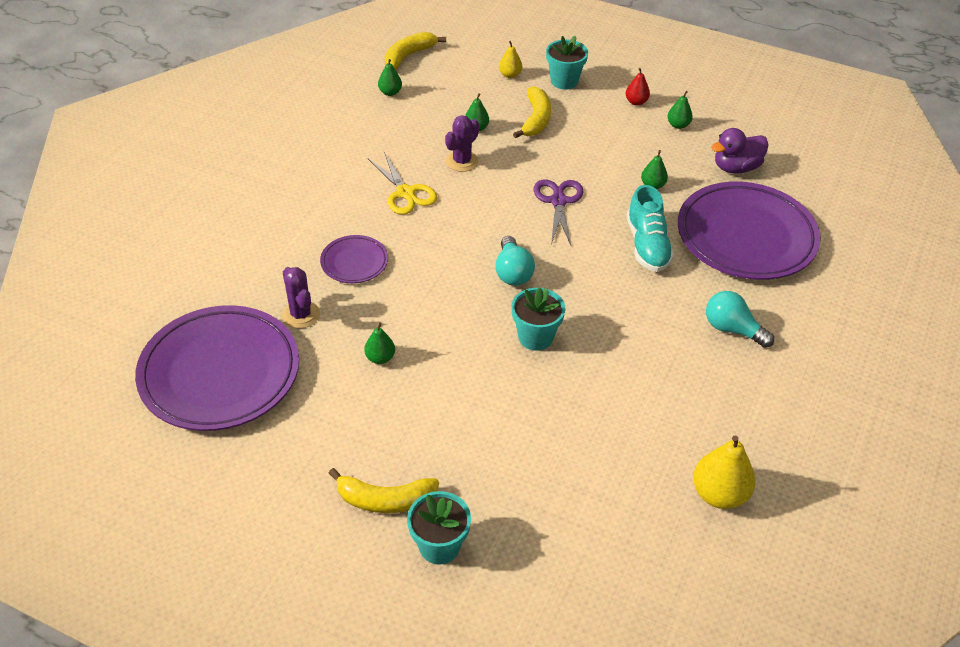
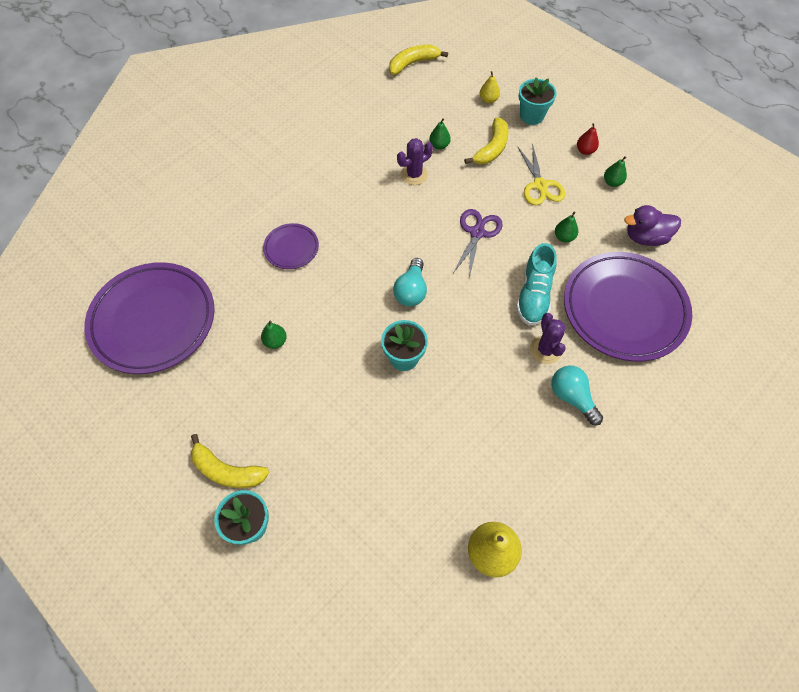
camera: 20 degrees right, 15 degrees up
(301, 315) = (232, 285): purple cactus -> purple cactus (545, 350)
(390, 92) = (384, 95): green pear -> none
(405, 193) = (357, 194): yellow scissors -> yellow scissors (540, 185)

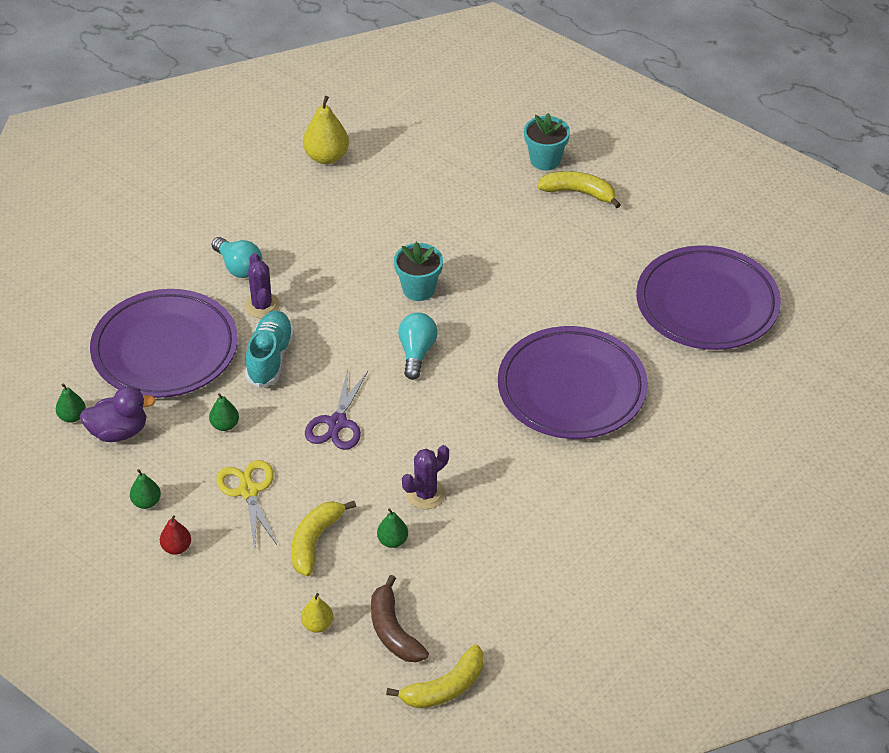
camera: 175 degrees right, 15 degrees down
(275, 341) = (563, 294): green pear -> green pear (72, 417)
(291, 248) = (571, 389): purple plate -> purple plate, size x2.14
(441, 94) = (393, 631): none -> brown banana
(531, 116) = (250, 600): turquoise flower pot -> none

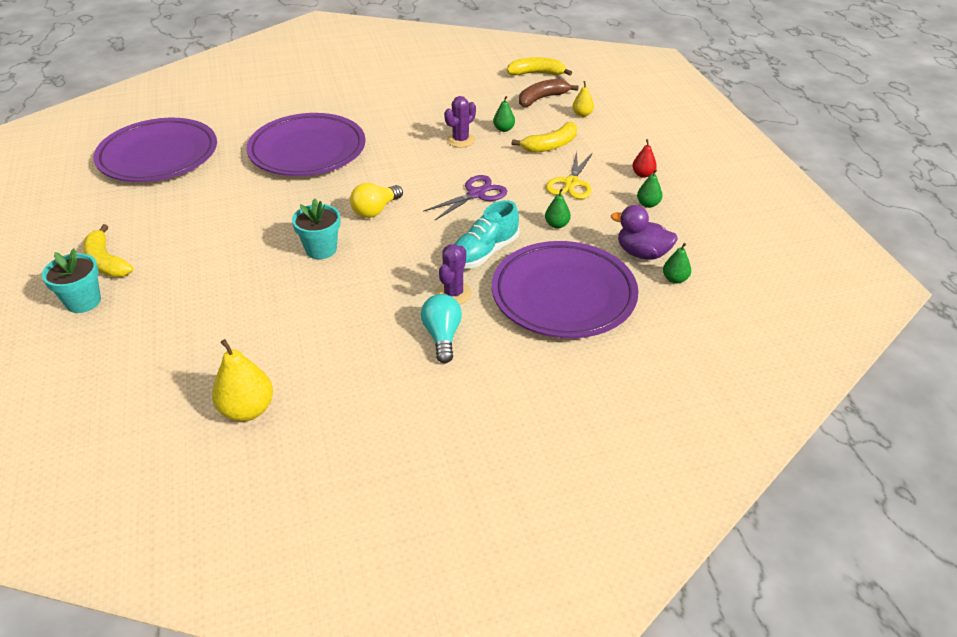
camera: 145 degrees left, 5 degrees down
(393, 631) = (542, 98): brown banana -> brown banana turned 135 degrees counterclockwise
(416, 353) = (375, 210): turquoise light bulb -> yellow light bulb
(425, 494) = (460, 140): purple cactus -> purple cactus turned 45 degrees counterclockwise

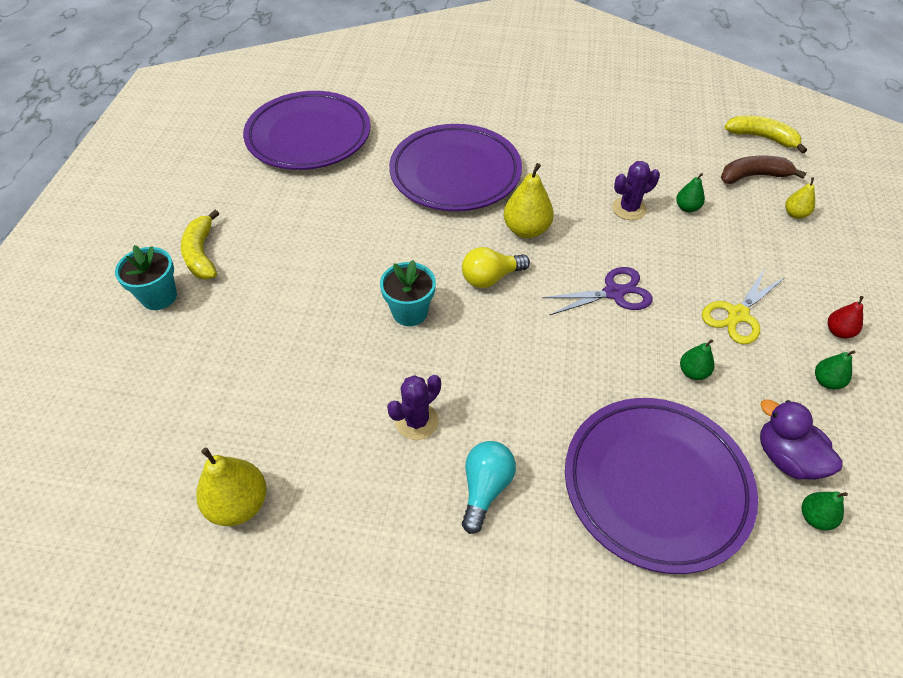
camera: 25 degrees right, 10 degrees up
(387, 173) = (526, 230): none -> yellow pear
(453, 293) = (525, 430): purple cactus -> purple cactus (417, 421)
(484, 253) = (586, 383): turquoise shoe -> none
(550, 145) = (735, 249): yellow banana -> none

